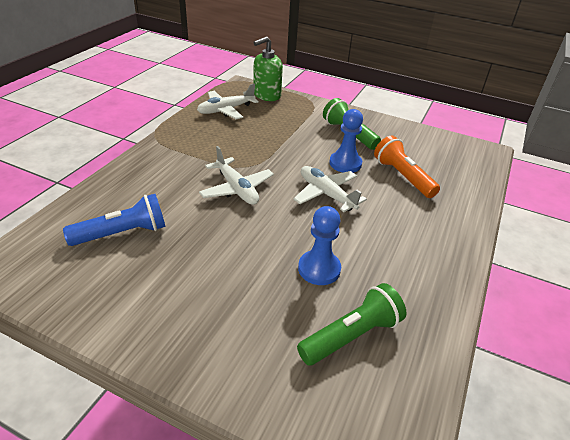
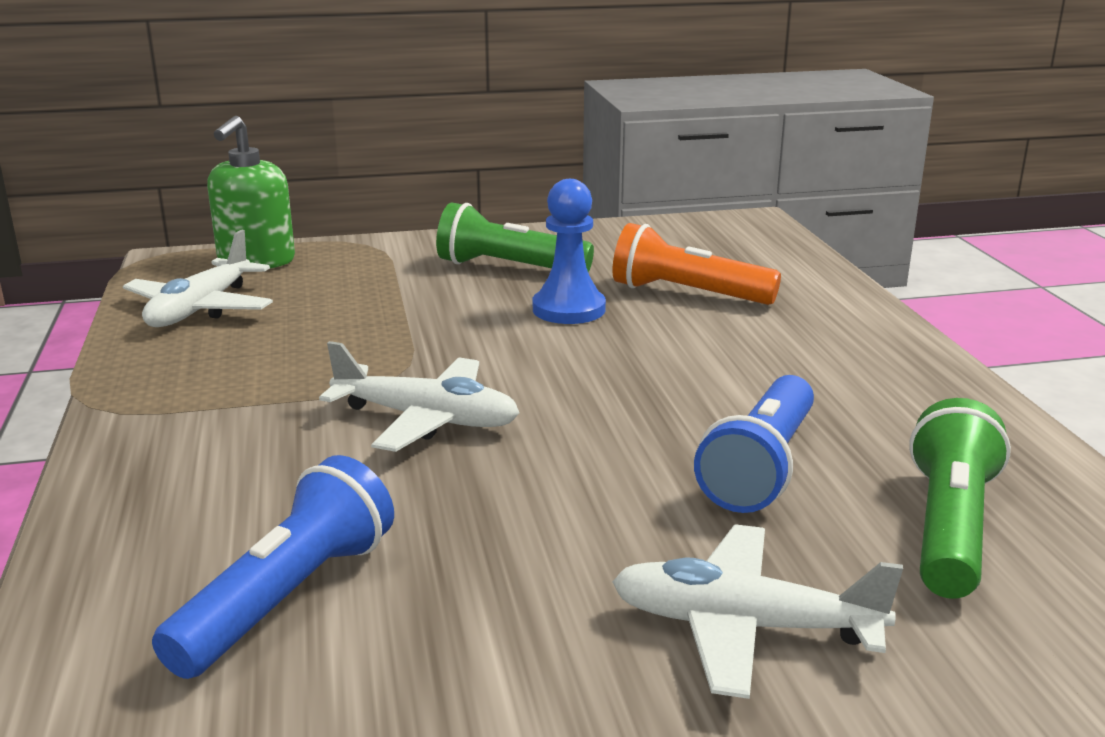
camera: 35 degrees left, 15 degrees down
(319, 269) = (761, 467): blue pawn -> blue flashlight
(326, 194) = (606, 362): white plane -> white plane (744, 626)

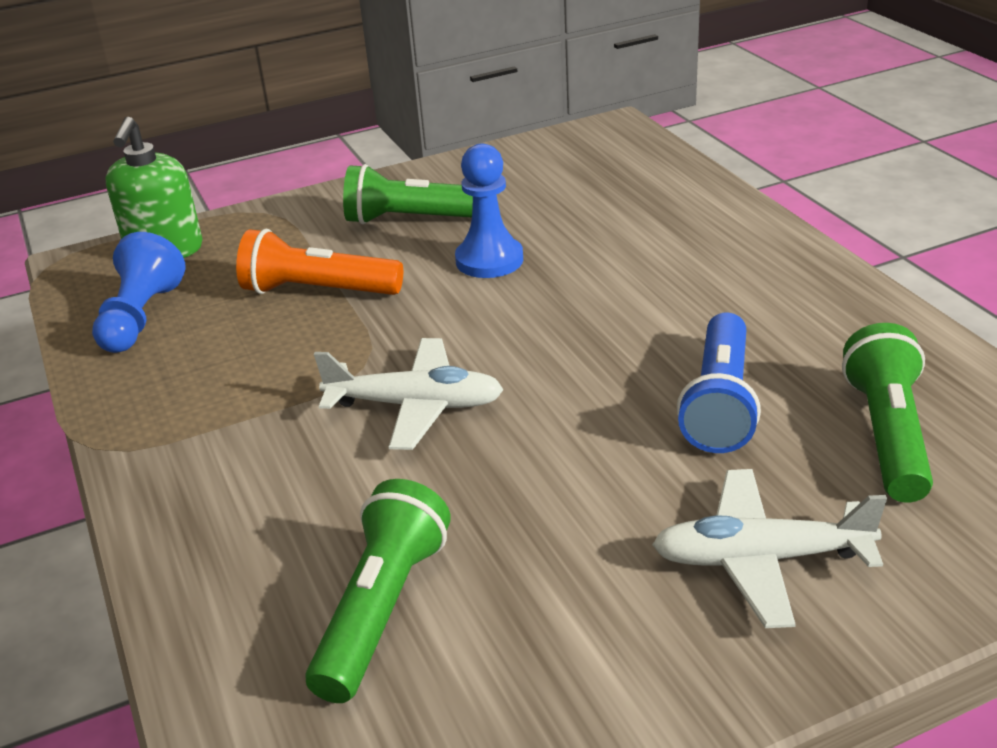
camera: 10 degrees left, 10 degrees up
(200, 309) = (141, 317): white plane -> blue pawn
(287, 598) = (382, 610): blue flashlight -> green flashlight
(688, 294) = (589, 224): orange flashlight -> orange flashlight (318, 291)

